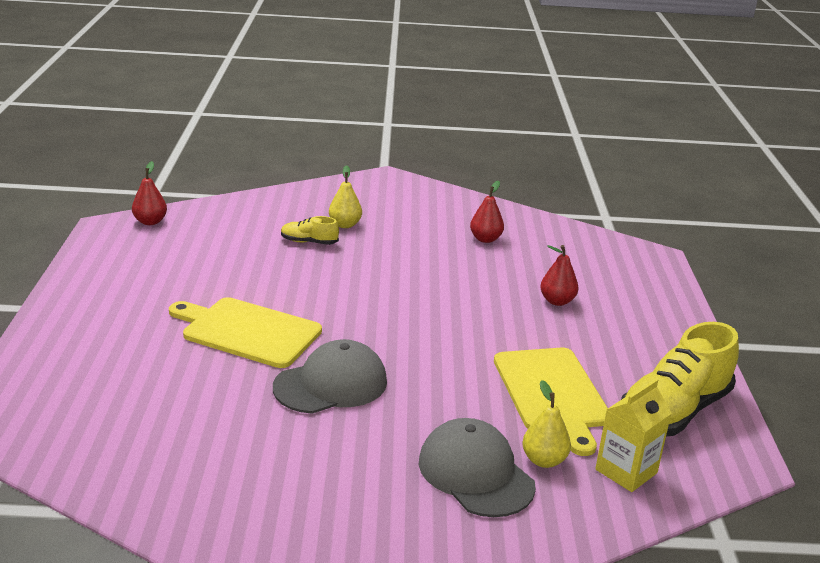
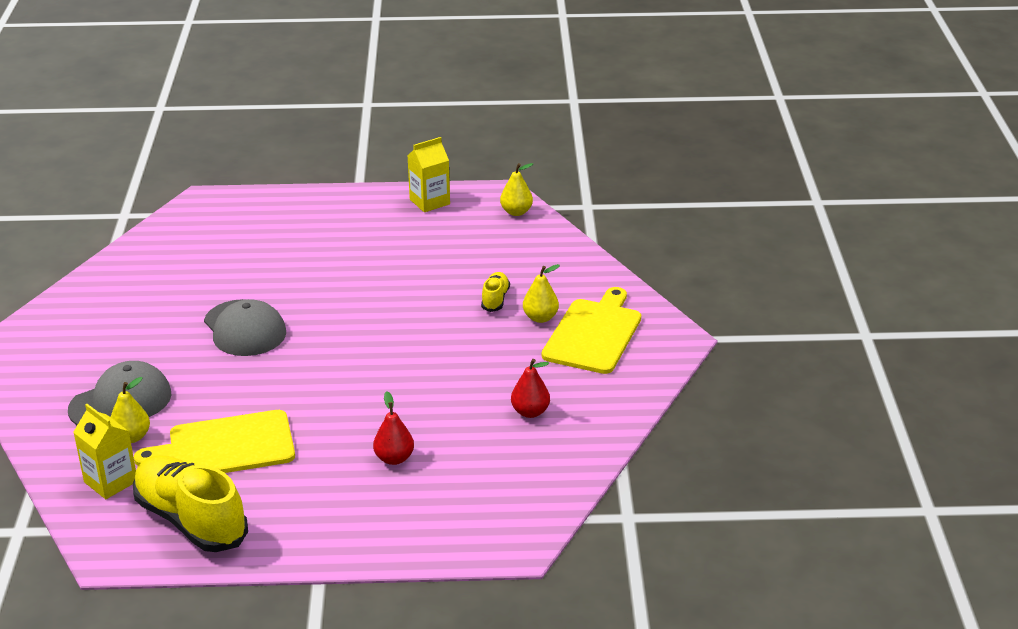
camera: 90 degrees right, 5 degrees up
(101, 264) = (429, 202): none -> yellow carton
(150, 222) = (516, 212): red pear -> yellow pear
(247, 331) = (324, 282): yellow cutting board -> yellow cutting board (594, 334)

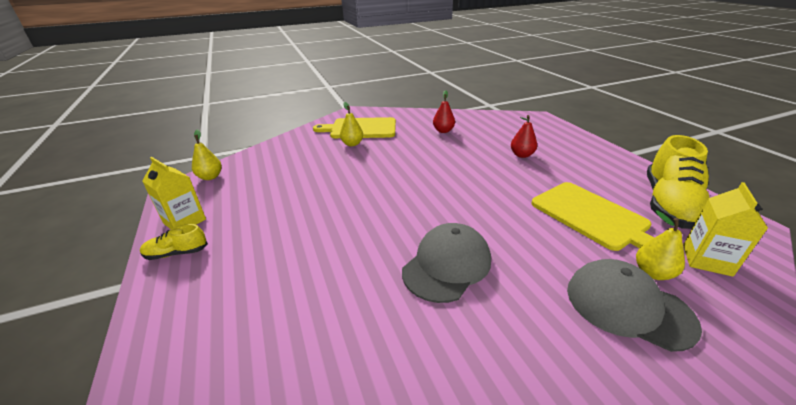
camera: 110 degrees left, 0 degrees up
(495, 299) = (338, 160): yellow shoe -> yellow shoe (177, 253)

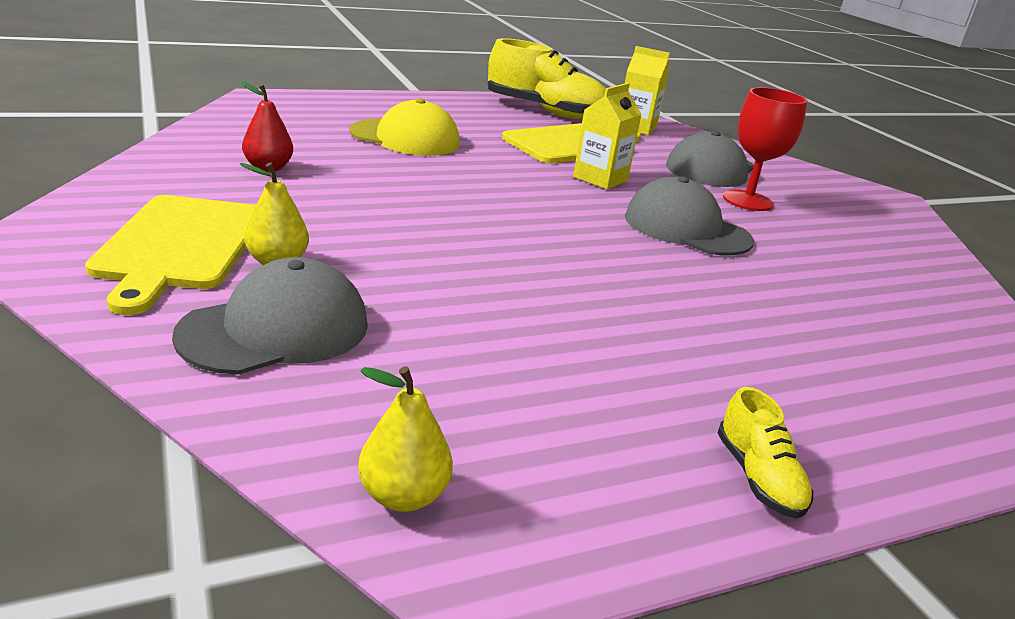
camera: 95 degrees left, 5 degrees down
(184, 221) = (644, 495): yellow carton -> yellow carton (600, 179)
(304, 150) = (275, 329): none -> grey cap
(521, 155) = (405, 138): red pear -> yellow cap
(546, 322) = (747, 200): none -> red goblet
(653, 273) = (662, 148): yellow pear -> none

